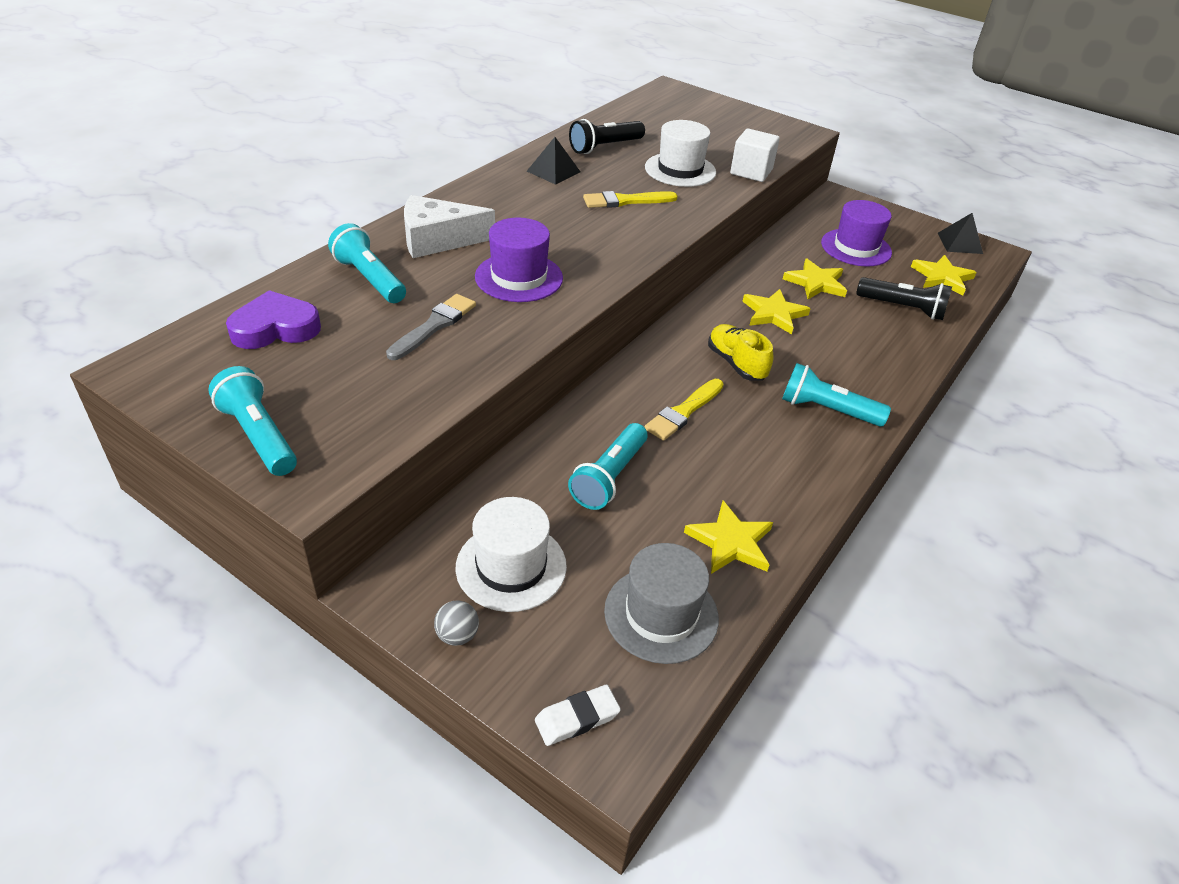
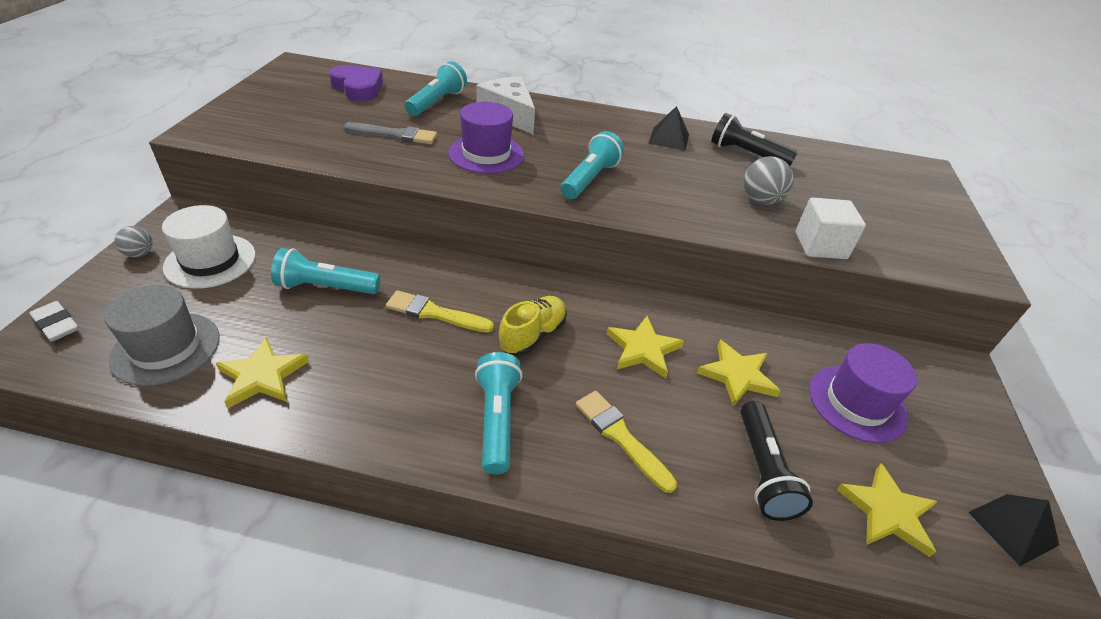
camera: 65 degrees right, 0 degrees up
(259, 436) = (244, 107): turquoise flashlight -> turquoise flashlight (590, 179)
(625, 201) = (661, 180): yellow brush -> yellow brush (621, 437)
(680, 170) = (760, 200): white hat -> grey ball

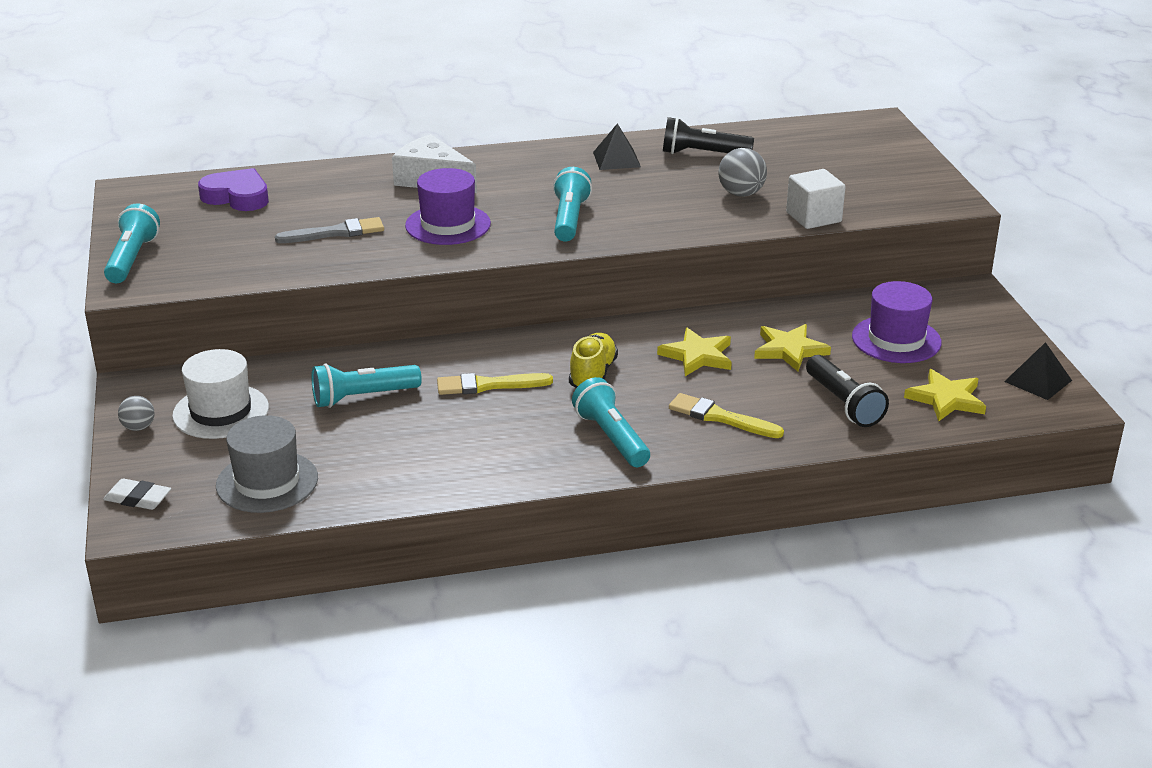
camera: 20 degrees left, 10 degrees down
(262, 376) = (380, 472): yellow star -> none
(437, 102) = (342, 188): turquoise flashlight -> turquoise flashlight (132, 259)

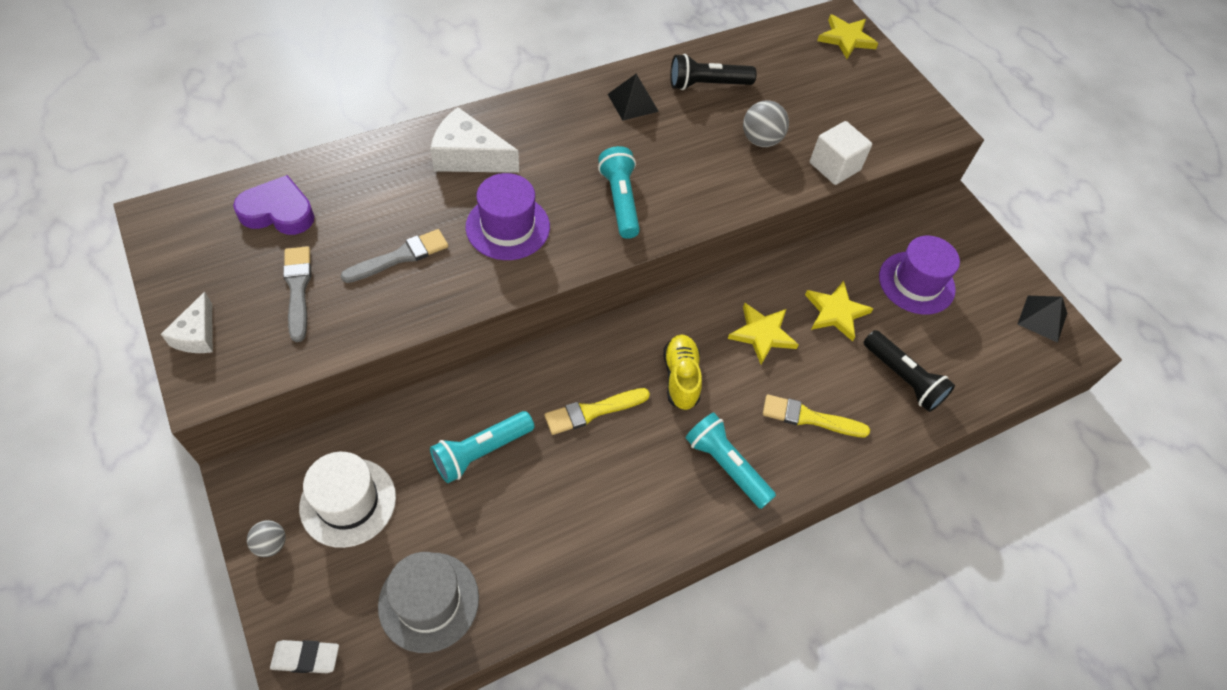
camera: 20 degrees left, 25 degrees up
(132, 259) = (197, 334): turquoise flashlight -> white cheese
(233, 242) = (298, 289): none -> grey brush
(946, 399) = (981, 356): yellow star -> yellow star (846, 38)

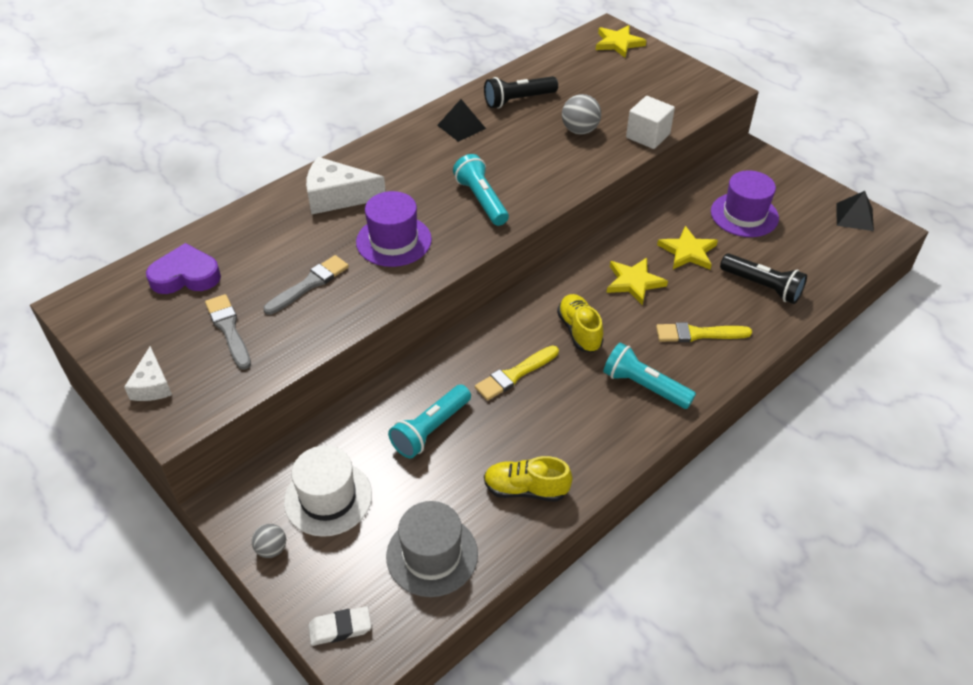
camera: 10 degrees left, 10 degrees down
(554, 553) = (525, 489): none -> yellow shoe

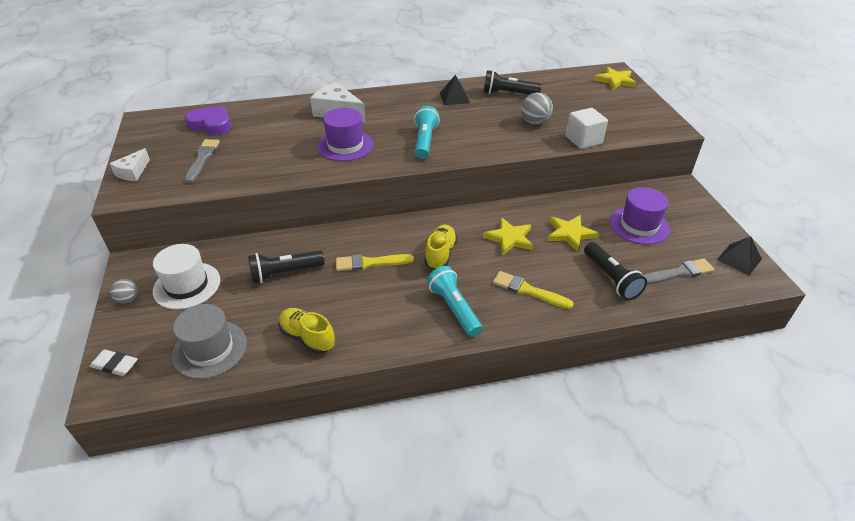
camera: 30 degrees right, 5 degrees down
(309, 284) = (271, 152): grey brush -> grey brush (678, 273)
(431, 429) = (285, 273): turquoise flashlight -> black flashlight

